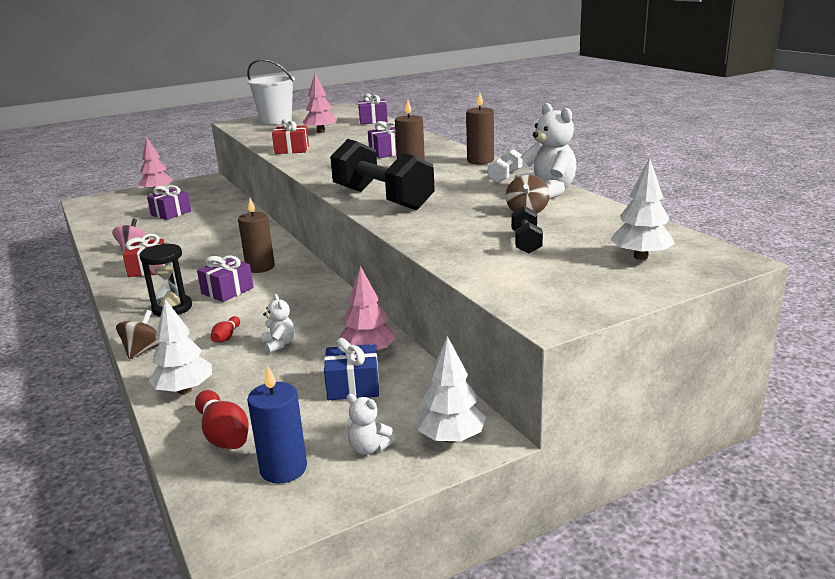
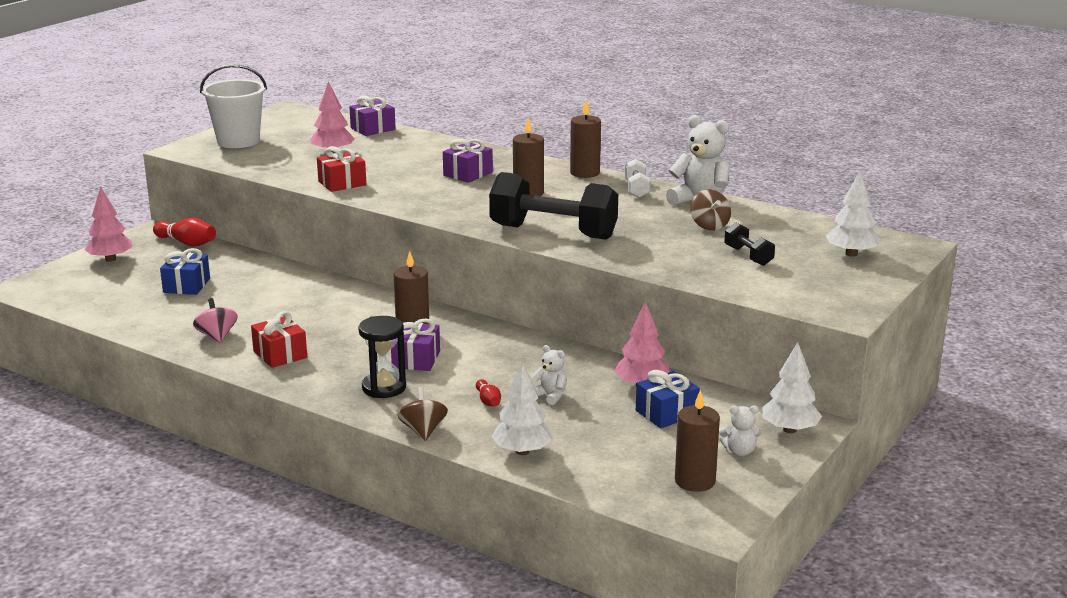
camera: 30 degrees left, 0 degrees up
(171, 213) = (186, 285): purple gift -> blue gift
(223, 435) = (612, 473): red bowling pin -> red bowling pin (187, 243)
(283, 469) = (695, 481): blue candle -> brown candle

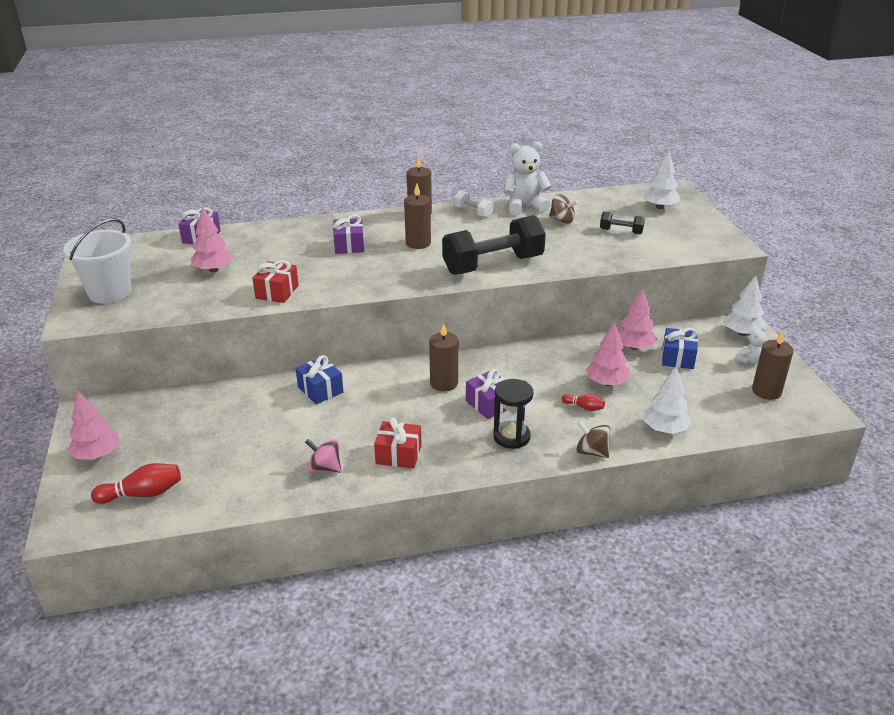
camera: 45 degrees left, 10 degrees up
(186, 285) = (214, 441): blue gift -> blue gift (320, 390)
(187, 243) = (139, 405): red bowling pin -> red bowling pin (143, 494)
(550, 396) = (606, 383): white teddy bear -> pink tree

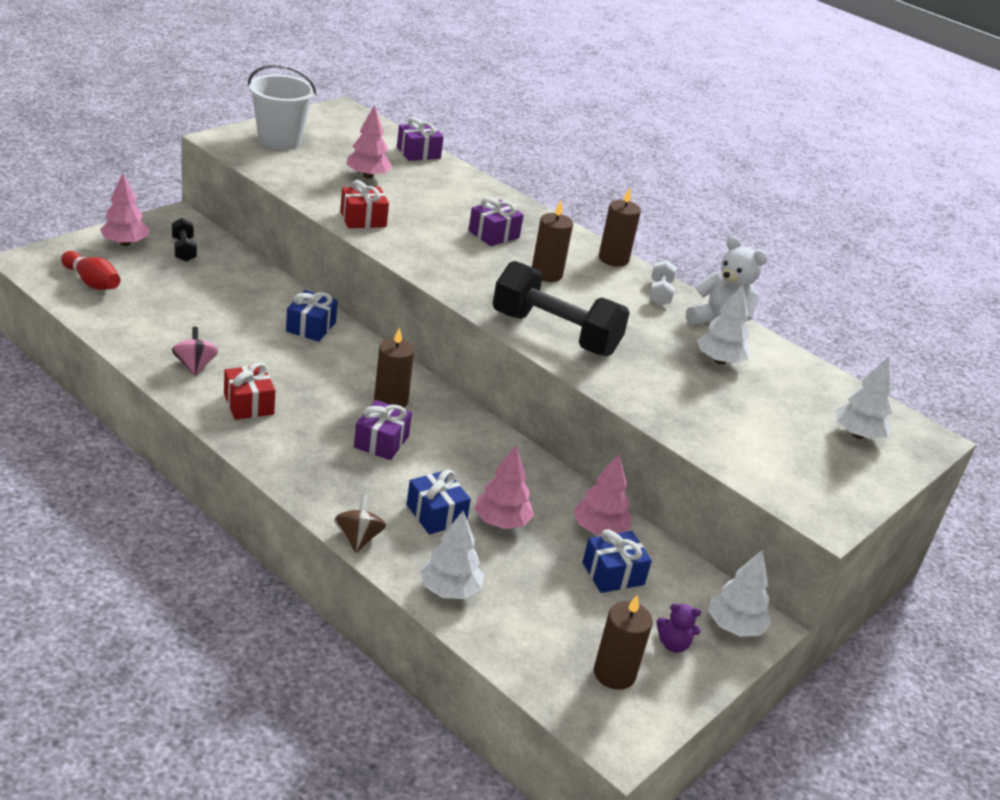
camera: 50 degrees right, 0 degrees up
(511, 437) = (337, 472): black hourglass -> none
(562, 220) = (719, 361): brown spinning top -> white tree
(584, 407) = (436, 514): red bowling pin -> blue gift
(621, 231) = (747, 413): black dumbbell -> black dumbbell (184, 250)
(749, 360) = (673, 644): white teddy bear -> purple teddy bear

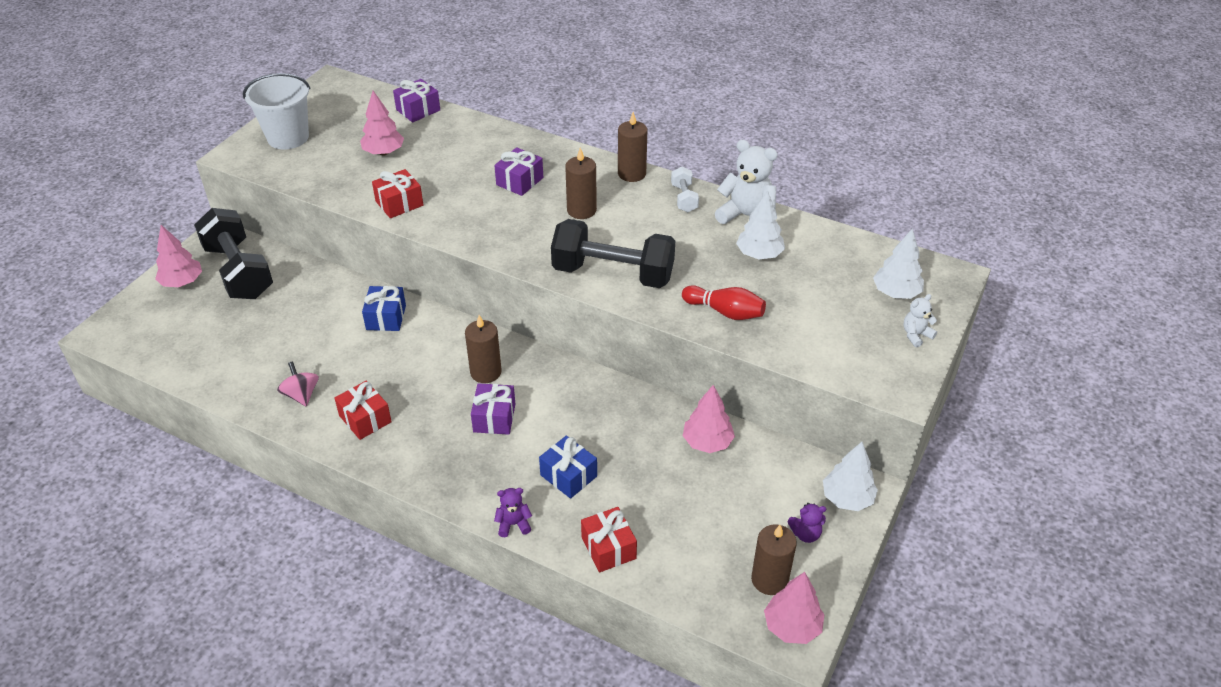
camera: 10 degrees left, 10 degrees up
(92, 282) = (171, 336): red bowling pin -> red bowling pin (725, 312)
(184, 250) = (239, 271): black dumbbell -> black dumbbell, size x2.18
(358, 538) = (513, 524): brown spinning top -> purple teddy bear
(449, 590) = (608, 548): white tree -> red gift
(501, 522) = (625, 464): pink tree -> pink tree (792, 626)
(613, 573) = (734, 482): blue gift -> none
(865, 477) = (916, 335): none -> white teddy bear

